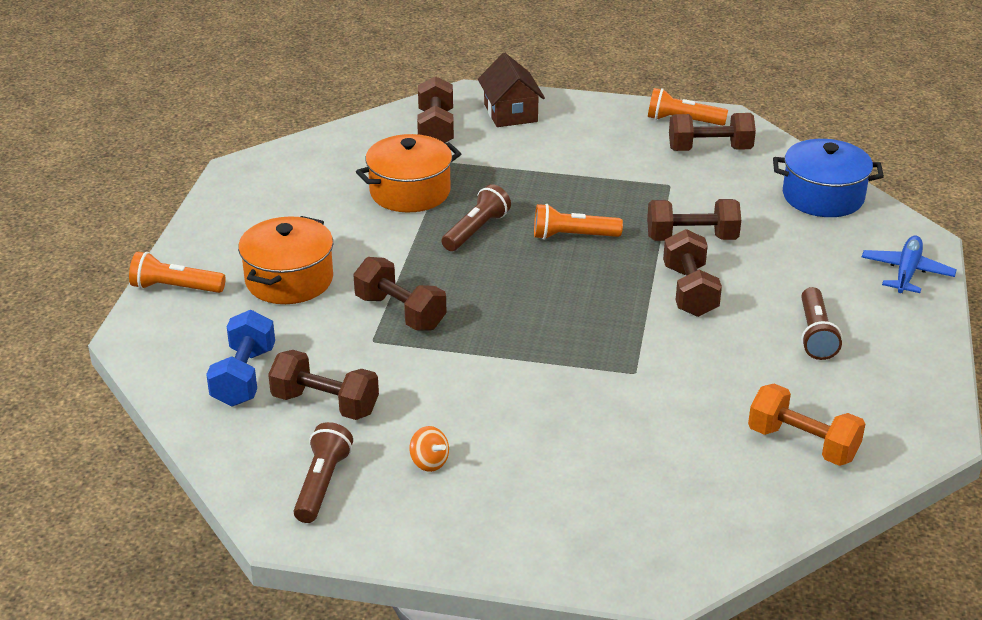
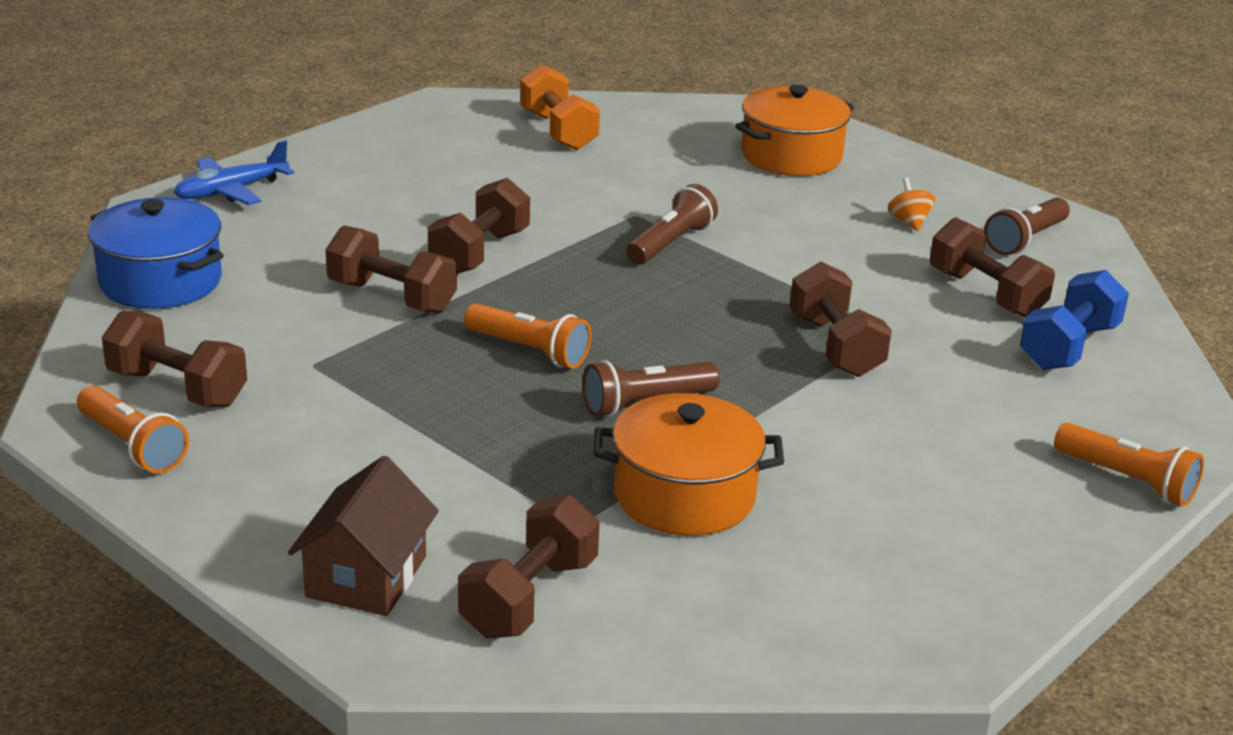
camera: 150 degrees left, 5 degrees down
(289, 280) = (956, 433): orange pot -> orange pot (791, 156)
(815, 334) = (417, 182): brown flashlight -> brown flashlight (670, 243)

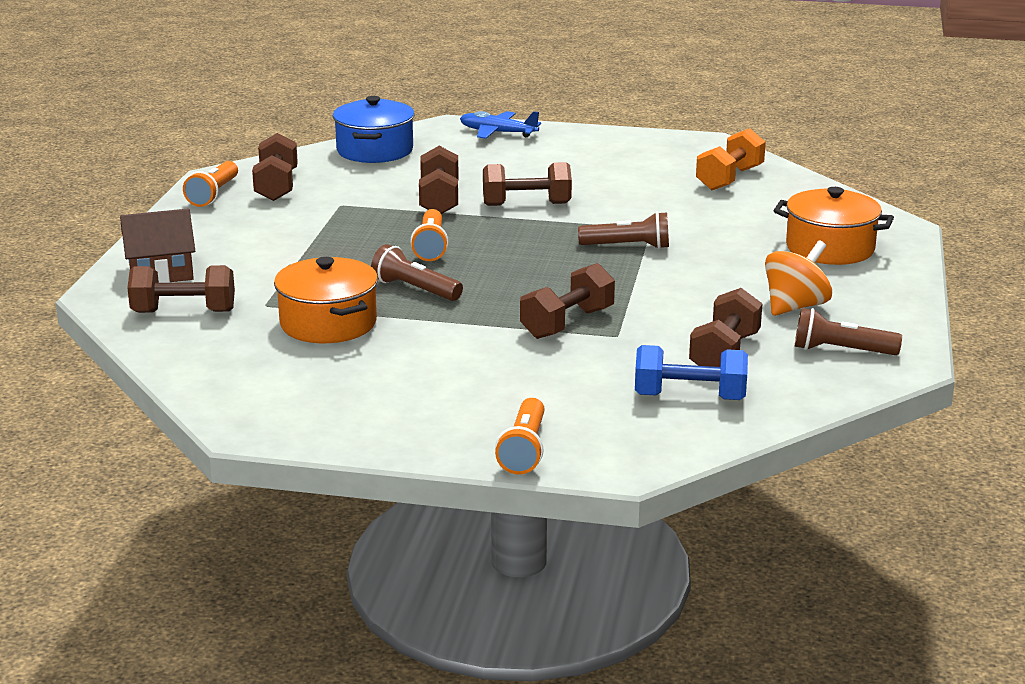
camera: 60 degrees right, 5 degrees down
(909, 222) = (795, 306): orange spinning top -> orange spinning top, size x1.82

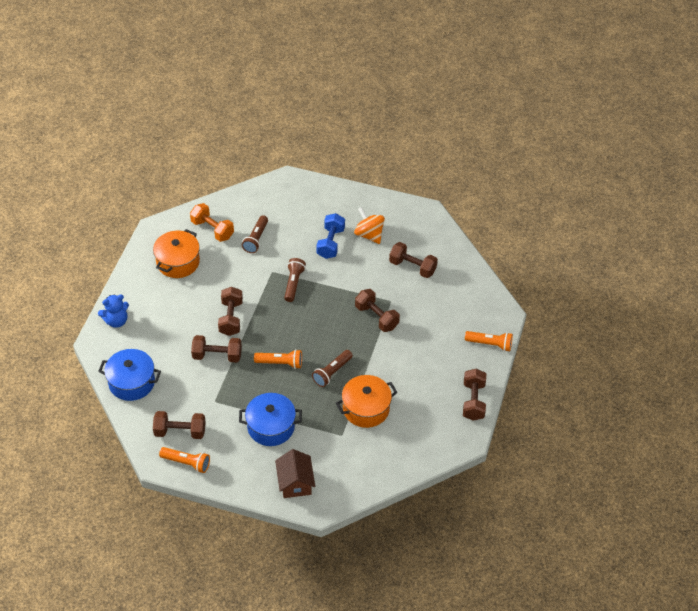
camera: 85 degrees left, 25 degrees up
(184, 312) = (345, 469): brown dumbbell -> brown dumbbell (473, 401)
(285, 247) = (271, 427): none -> blue pot
(497, 133) = (116, 321): blue plane -> blue teddy bear
(689, 397) = (450, 285): blue dumbbell -> blue dumbbell (330, 243)
(830, 248) = (308, 209): orange pot -> orange pot (178, 262)
(841, 351) = (413, 228): brown flashlight -> brown flashlight (256, 239)

